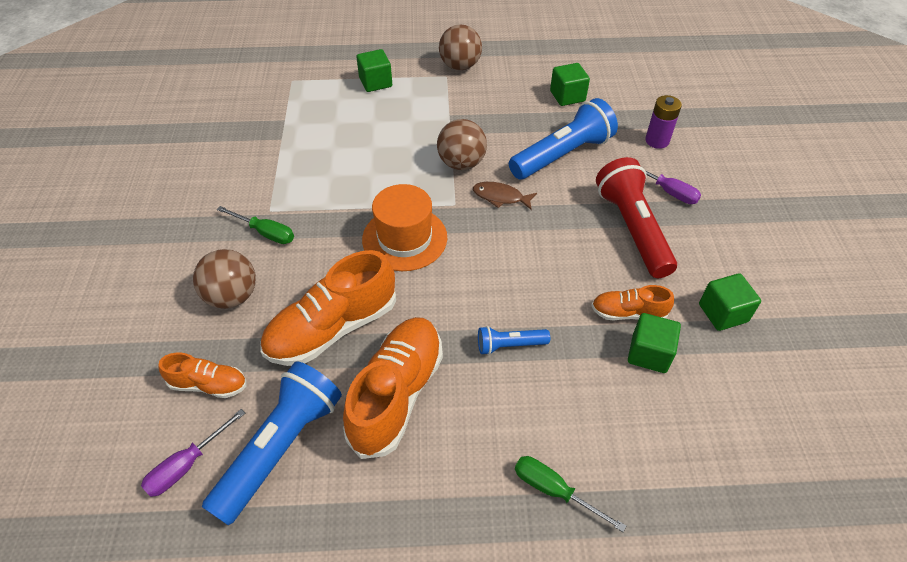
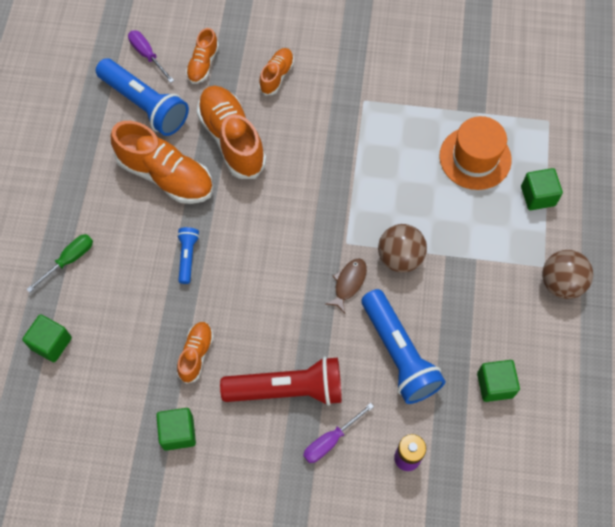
camera: 100 degrees right, 15 degrees up
(232, 296) = (276, 76): brown ball -> orange shoe
(265, 232) = (338, 97): green screwdriver -> none
(404, 238) = (312, 197): orange hat -> orange hat (475, 158)
(649, 353) = (155, 357): green cube -> green cube (51, 343)

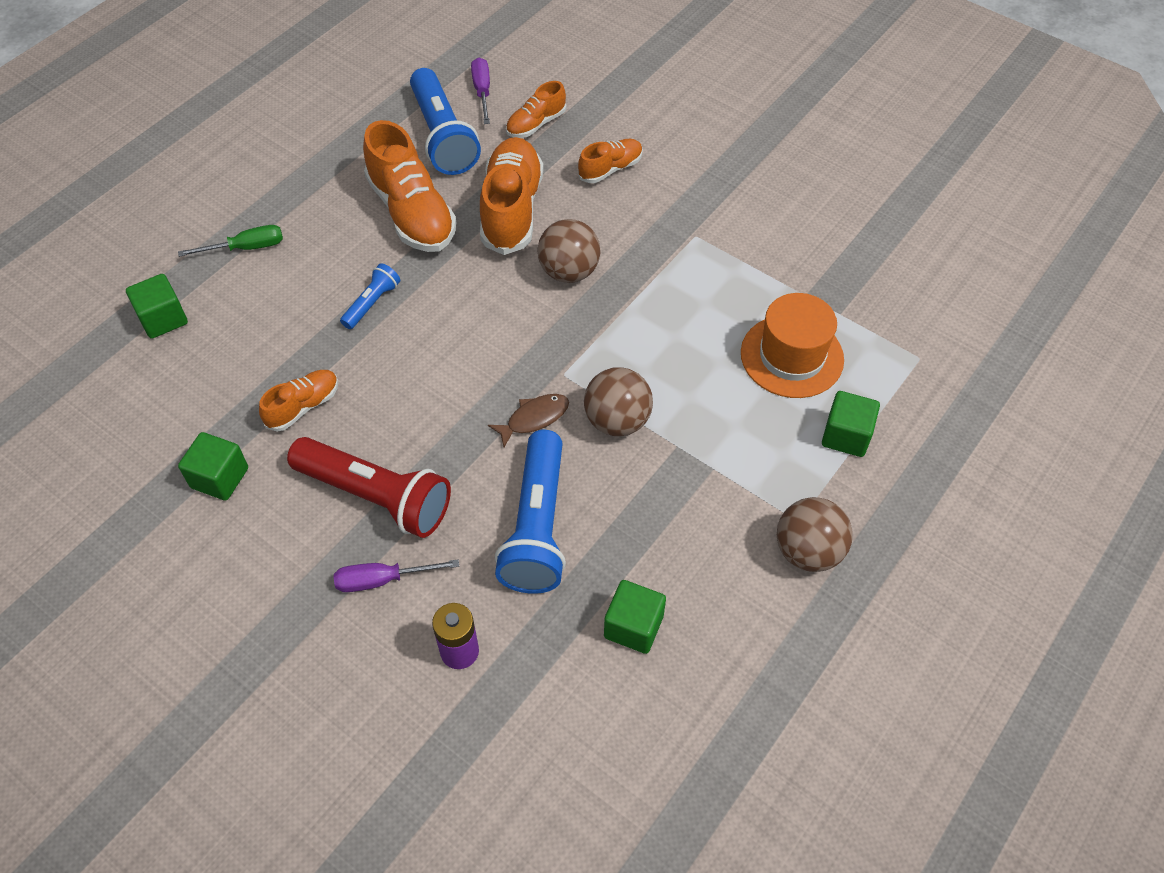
camera: 30 degrees right, 10 degrees down
(301, 167) = (569, 272): none -> brown ball

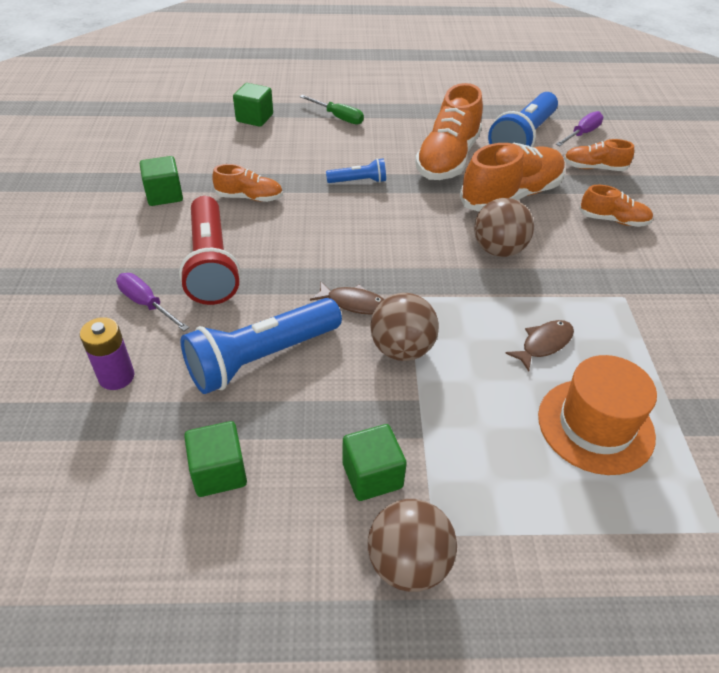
camera: 50 degrees right, 10 degrees down
(695, 325) = (543, 344): none -> brown fish
(846, 436) = (564, 519): green cube -> green cube (372, 475)

